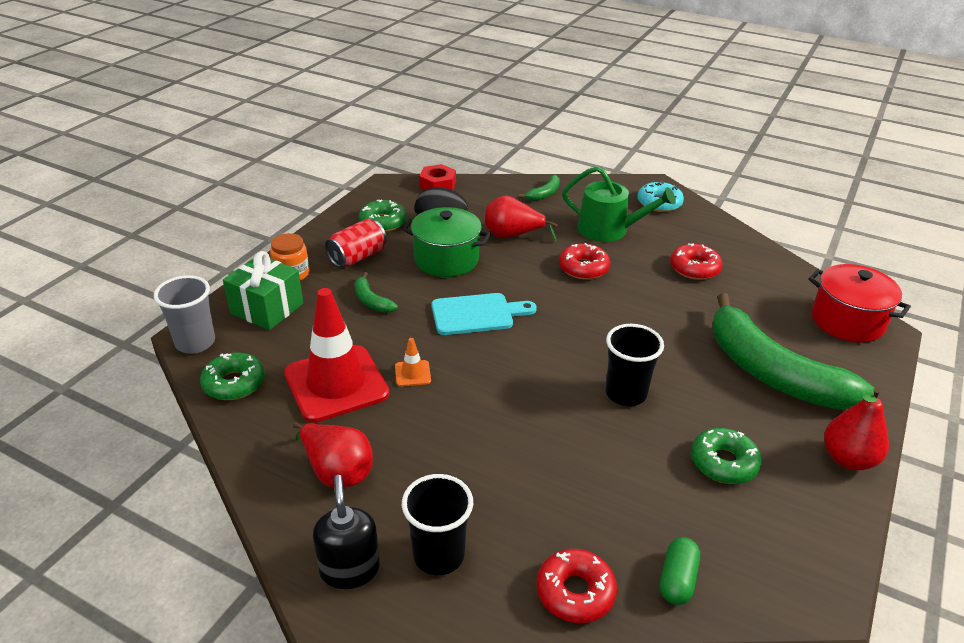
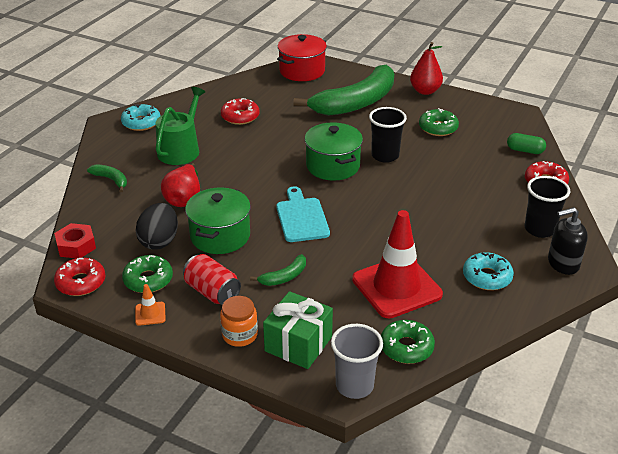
camera: 90 degrees left, 0 degrees up
(337, 471) = (487, 277): red pear -> turquoise donut
(412, 373) = (378, 248): orange traffic cone -> orange traffic cone (150, 314)
(583, 268) = (237, 164): red donut -> red donut (81, 282)
(591, 342) = (333, 166): none -> green pot

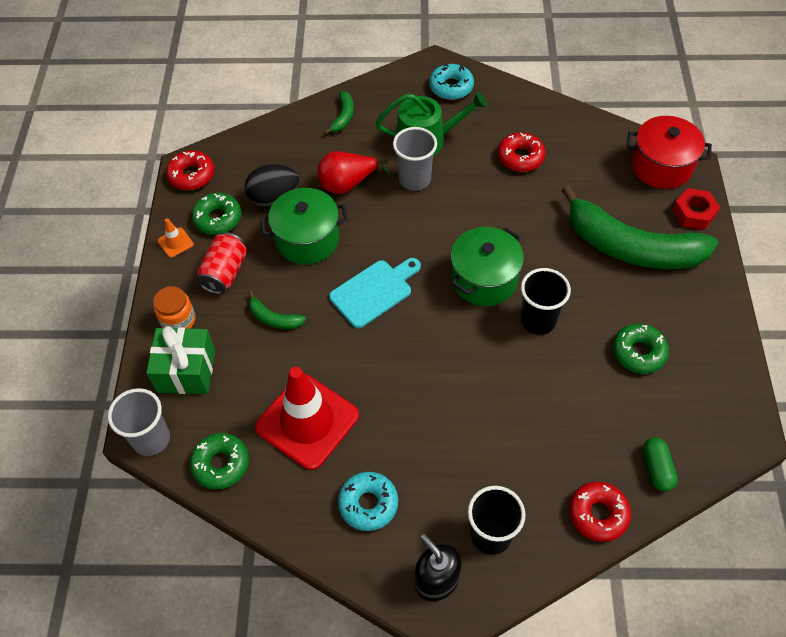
camera: 65 degrees right, 20 degrees up
(76, 246) = (236, 145): red nut -> red nut (693, 213)
(213, 166) = (414, 179): none -> grey cup
(425, 91) = (717, 307): red pear -> none

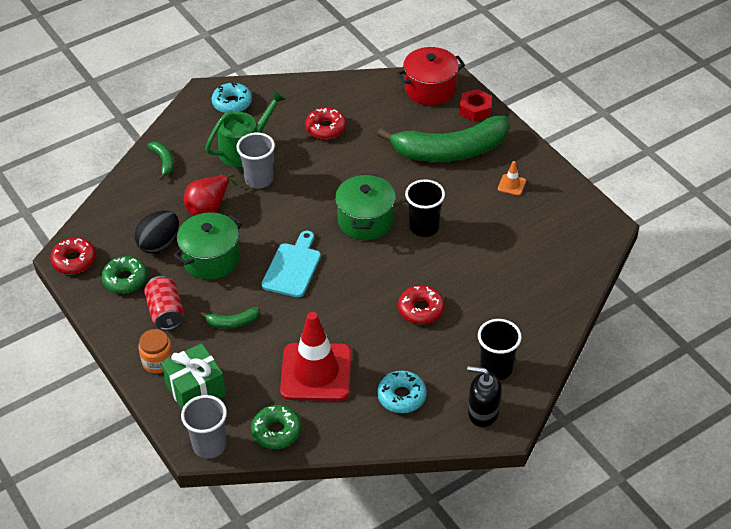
camera: 35 degrees left, 10 degrees down
(175, 242) = (105, 312): orange traffic cone -> orange traffic cone (511, 185)
(598, 514) = (553, 319): red donut -> red donut (421, 309)
(638, 352) = (505, 213): green donut -> none
(656, 468) = (568, 274): green capsule -> none

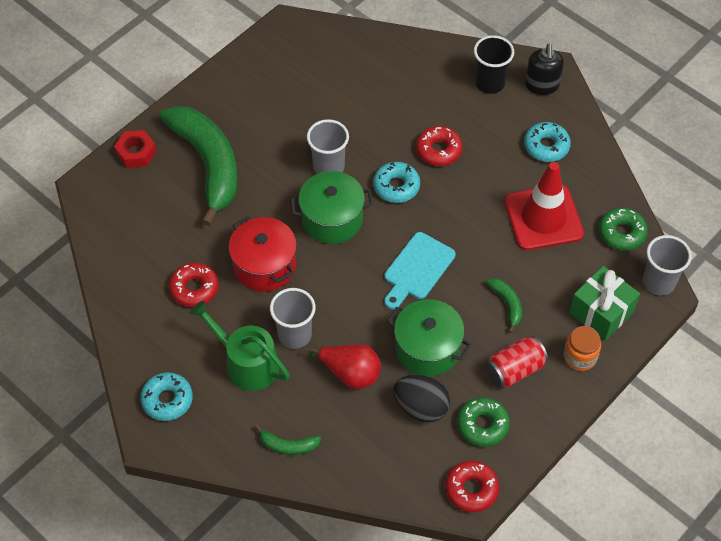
camera: 105 degrees left, 10 degrees up
(163, 162) = (288, 445): green banana -> green banana turned 135 degrees counterclockwise
(293, 267) = (417, 269): turquoise cutting board -> turquoise cutting board turned 60 degrees counterclockwise
(388, 270) = (396, 186): none -> turquoise donut
(424, 227) = (328, 167): black cup -> grey cup
(430, 89) = (107, 200): red pot -> red pot (264, 266)
(511, 185) = (249, 105): orange traffic cone -> none

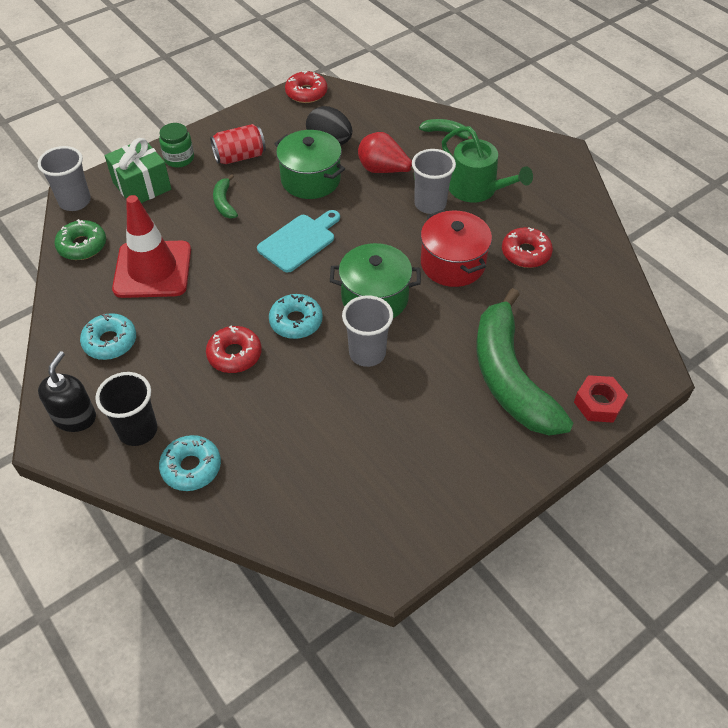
camera: 170 degrees left, 5 degrees down
(167, 400) = (549, 173): turquoise donut -> turquoise donut (191, 467)
(482, 425) = (282, 126): green donut -> none
(580, 357) = (179, 158): orange jar -> green jar

